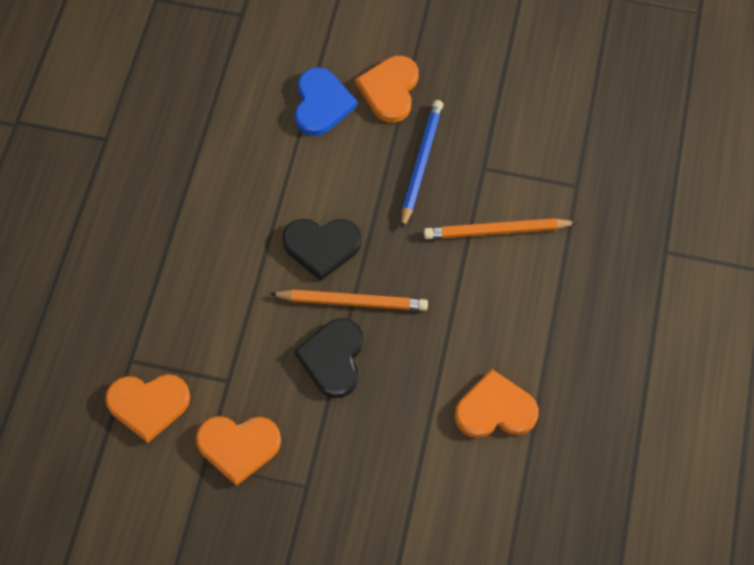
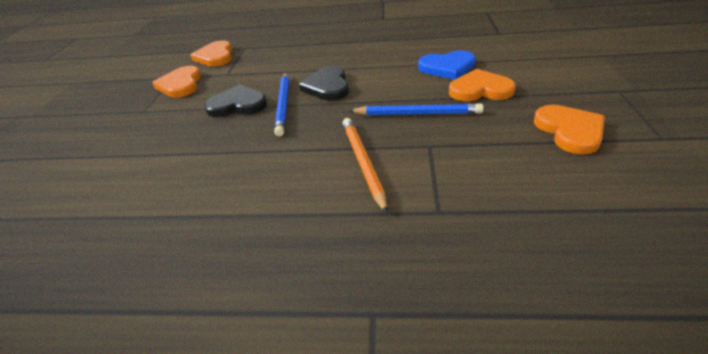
camera: 85 degrees right, 25 degrees down
(352, 302) = (283, 104): orange pencil -> blue pencil
(495, 409) = (176, 188): orange heart -> orange heart (569, 131)

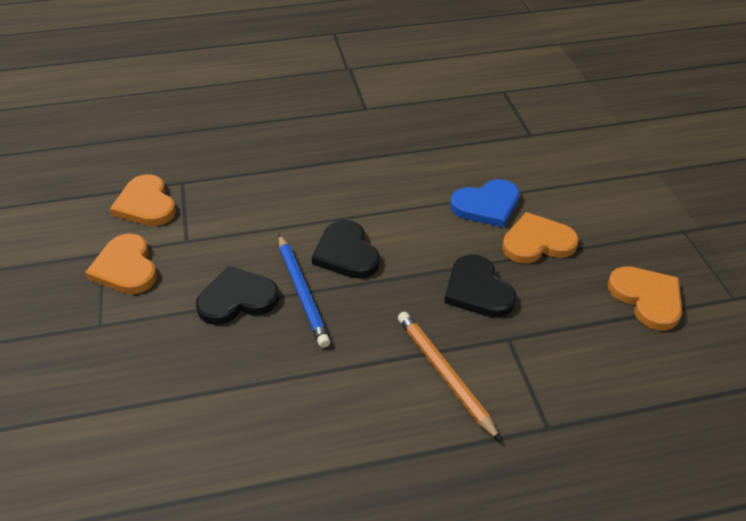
camera: 20 degrees left, 5 degrees up
(417, 113) = (478, 290): blue pencil -> black heart

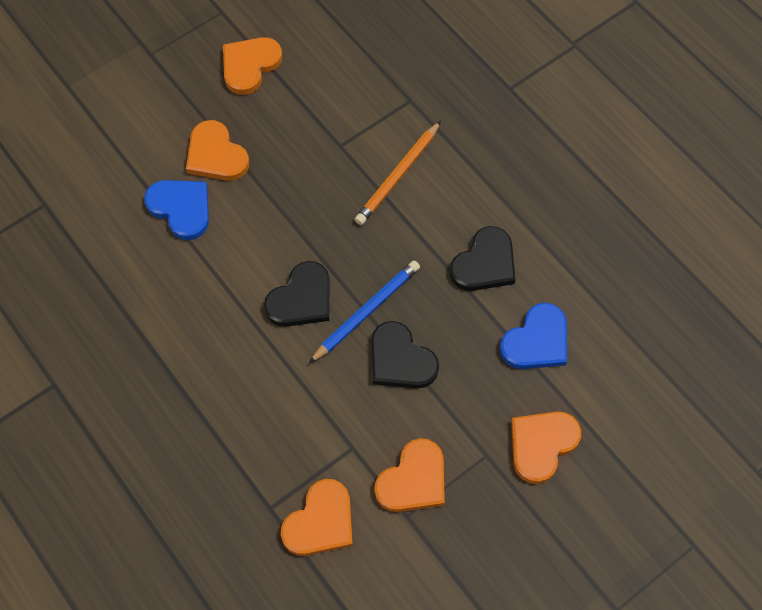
camera: 115 degrees left, 20 degrees up
(69, 371) = (542, 445): none -> orange heart
(170, 416) = (536, 341): none -> blue heart
(478, 290) = (297, 181): black heart -> black heart (485, 263)

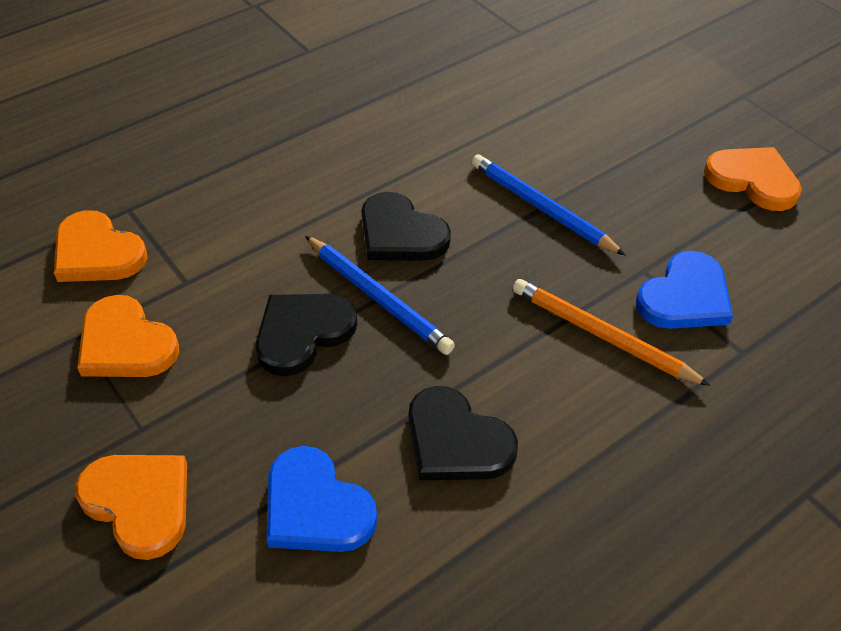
camera: 90 degrees right, 15 degrees down
(181, 208) = (525, 128): blue heart -> blue heart (685, 297)
(216, 155) = (606, 154): orange heart -> none
(275, 202) = (542, 208): none -> blue pencil

